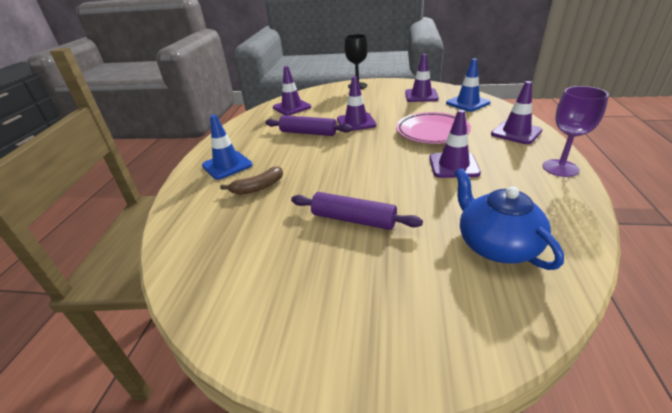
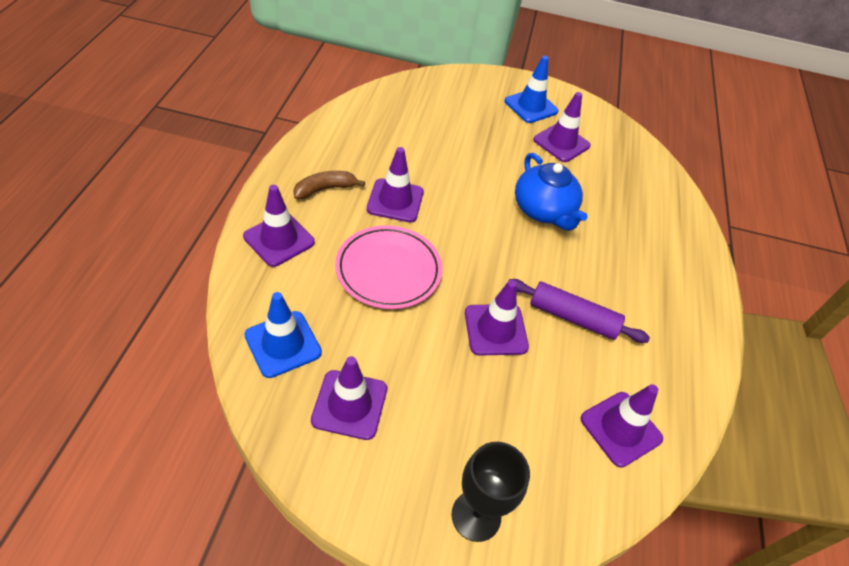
camera: 175 degrees right, 15 degrees up
(227, 165) = (667, 265): blue traffic cone -> blue traffic cone (531, 106)
(258, 187) = (612, 218): brown banana -> brown banana (324, 189)
(292, 253) = (561, 143): none -> purple traffic cone
(353, 219) = (513, 160): purple rolling pin -> none
(496, 245) = (409, 118): blue teapot -> blue teapot (544, 210)
(560, 168) = (290, 172): purple goblet -> none

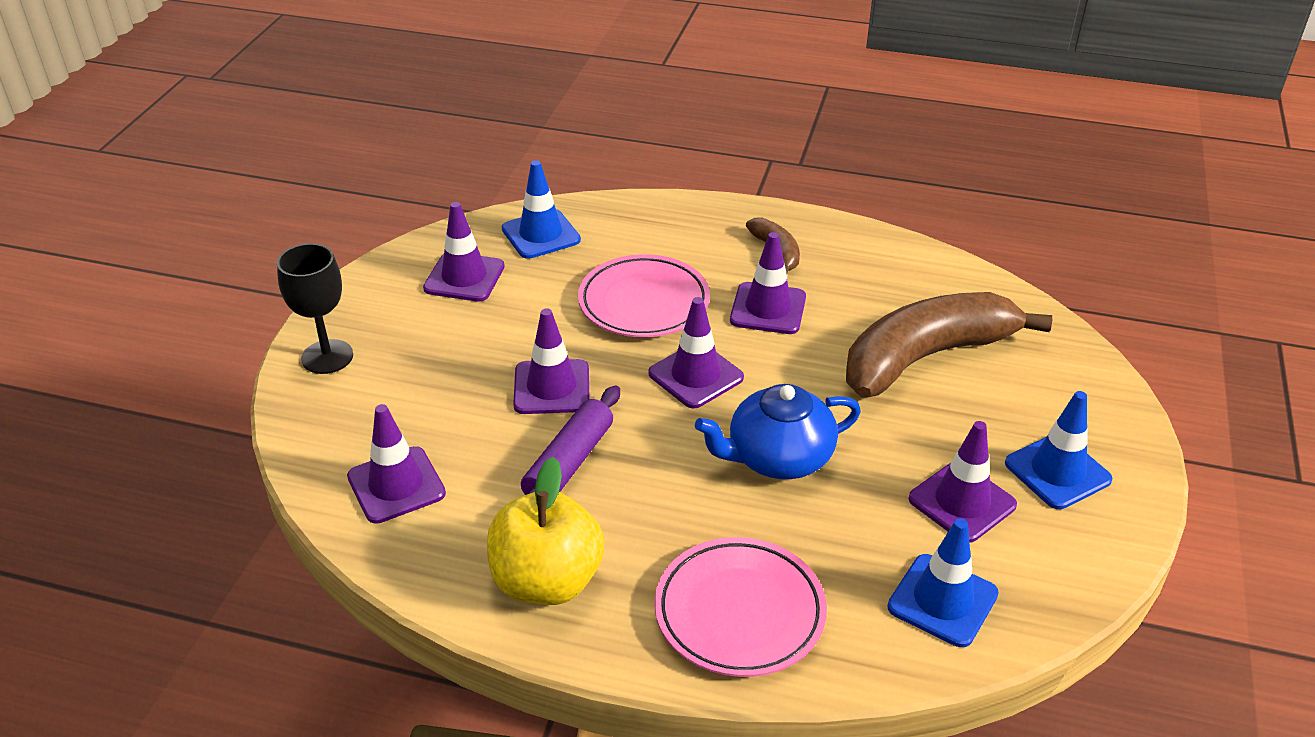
camera: 100 degrees right, 10 degrees down
(279, 239) = (685, 224): purple traffic cone -> purple traffic cone (696, 375)
(442, 136) = (925, 357): none -> brown banana
(630, 161) = (942, 600): none -> blue traffic cone
(666, 238) = (739, 612): none -> pink plate
(676, 327) = (547, 581): none -> yellow apple

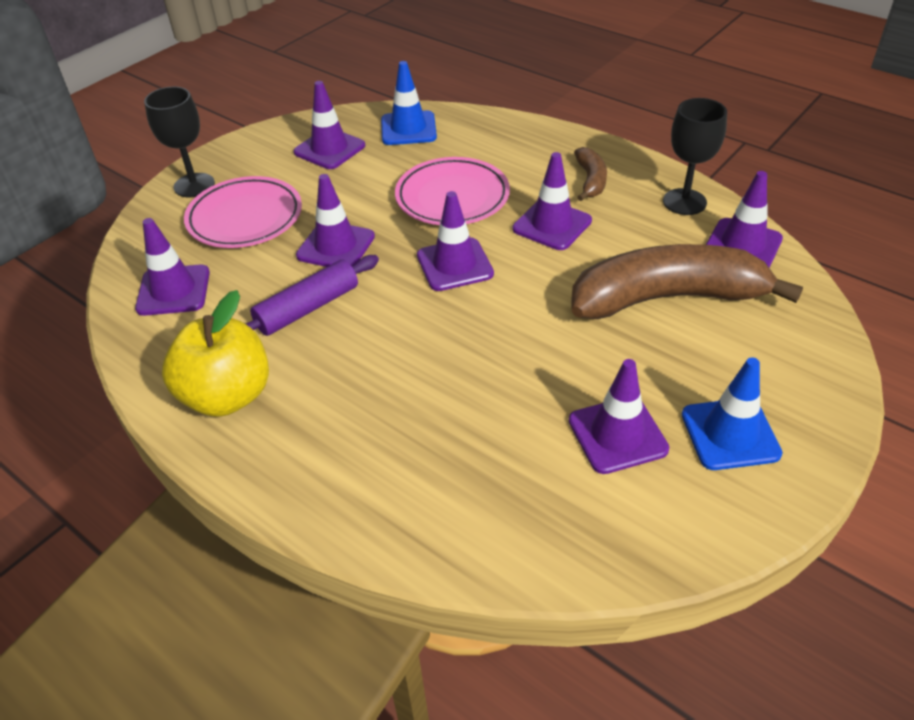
camera: 25 degrees right, 5 degrees up
(739, 612) = (357, 470): pink plate -> pink plate (245, 218)
(778, 457) = (477, 349): blue teapot -> none
(882, 254) = (684, 202): none -> black goblet
(942, 600) = (540, 518): blue traffic cone -> none
(962, 287) = (742, 245): none -> purple traffic cone

